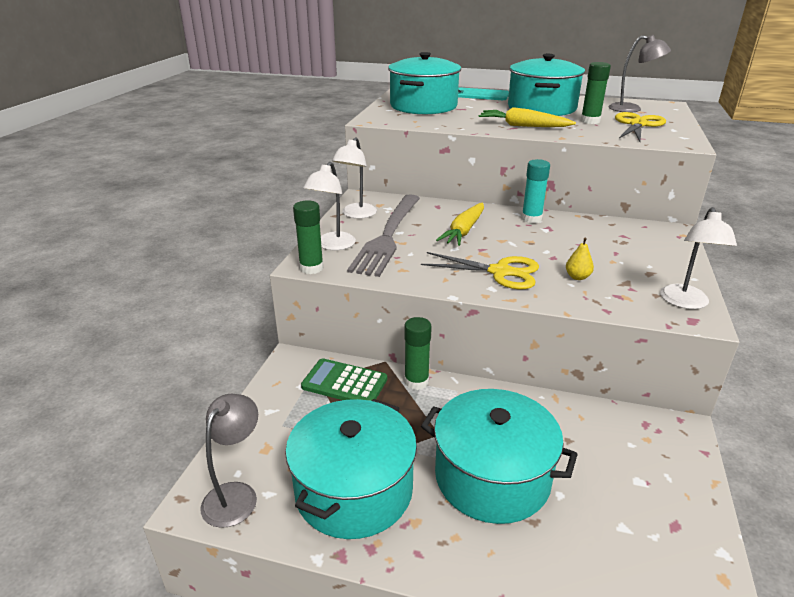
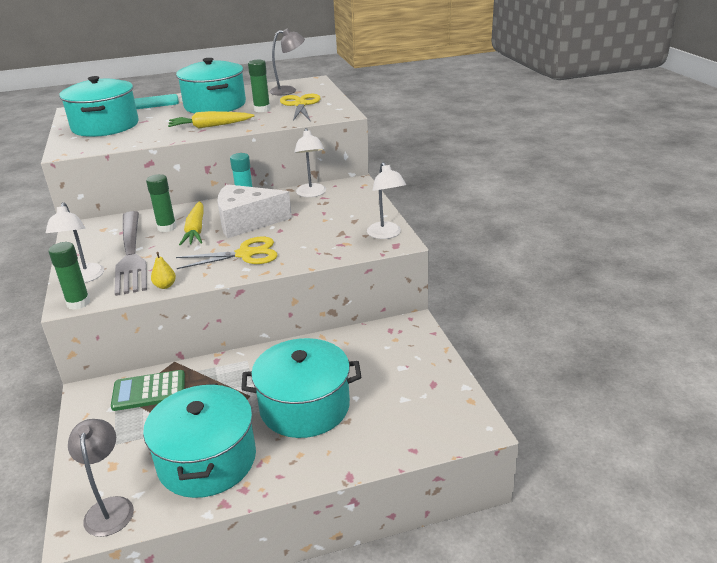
camera: 30 degrees left, 0 degrees up
(356, 214) = (86, 244): white lamp -> white lamp (312, 194)
(416, 381) = (210, 366): green glue stick -> green glue stick (167, 227)
(521, 238) = (247, 222): none -> white cheese
(577, 277) = (305, 239): yellow pear -> yellow pear (165, 286)

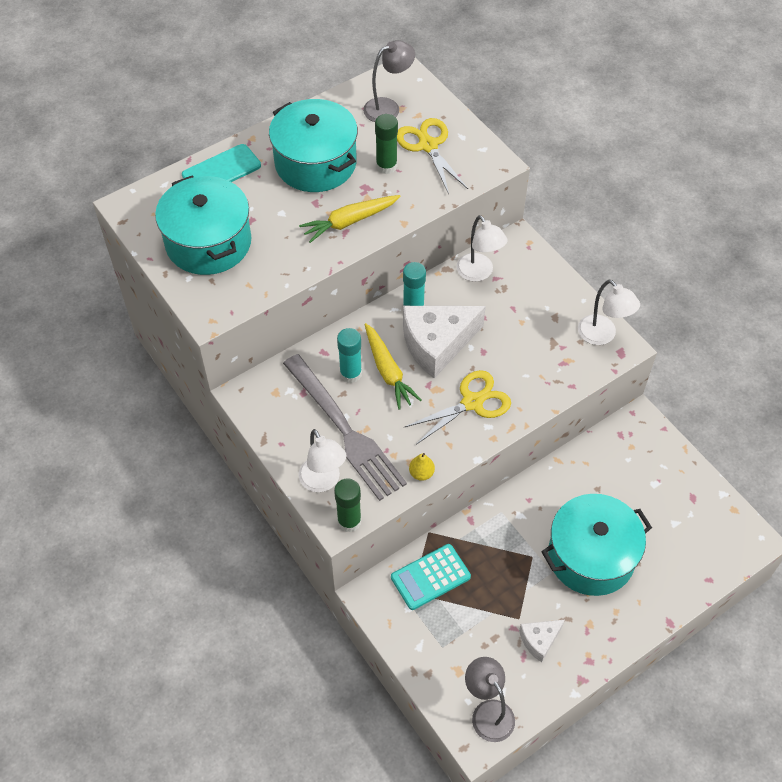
camera: 20 degrees left, 25 degrees up
(149, 391) = (430, 577): green calculator -> turquoise calculator
(167, 227) = (350, 373): green glue stick -> turquoise glue stick
(207, 460) = (539, 640): turquoise pot -> white cheese

